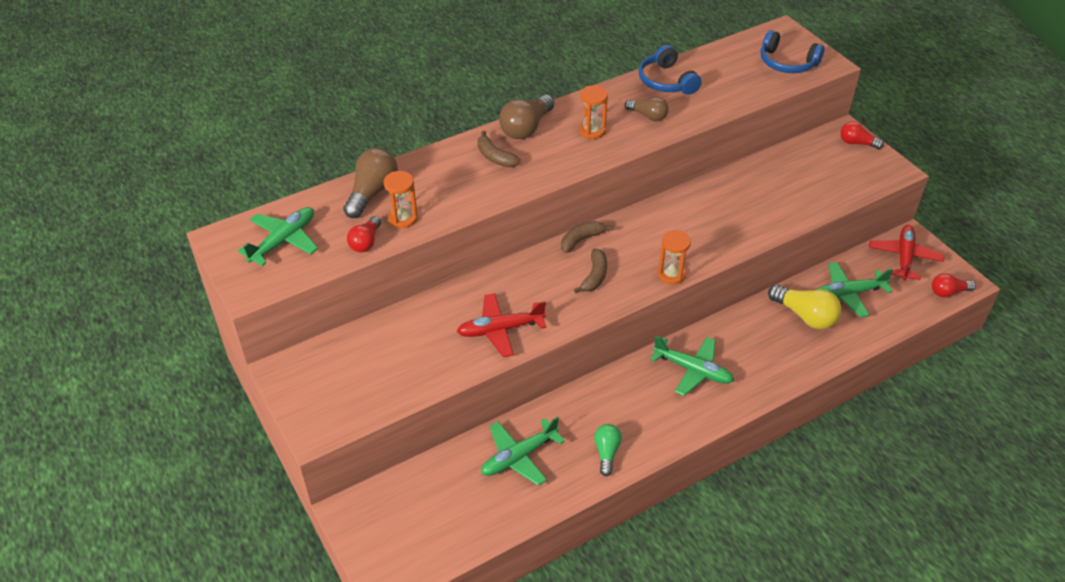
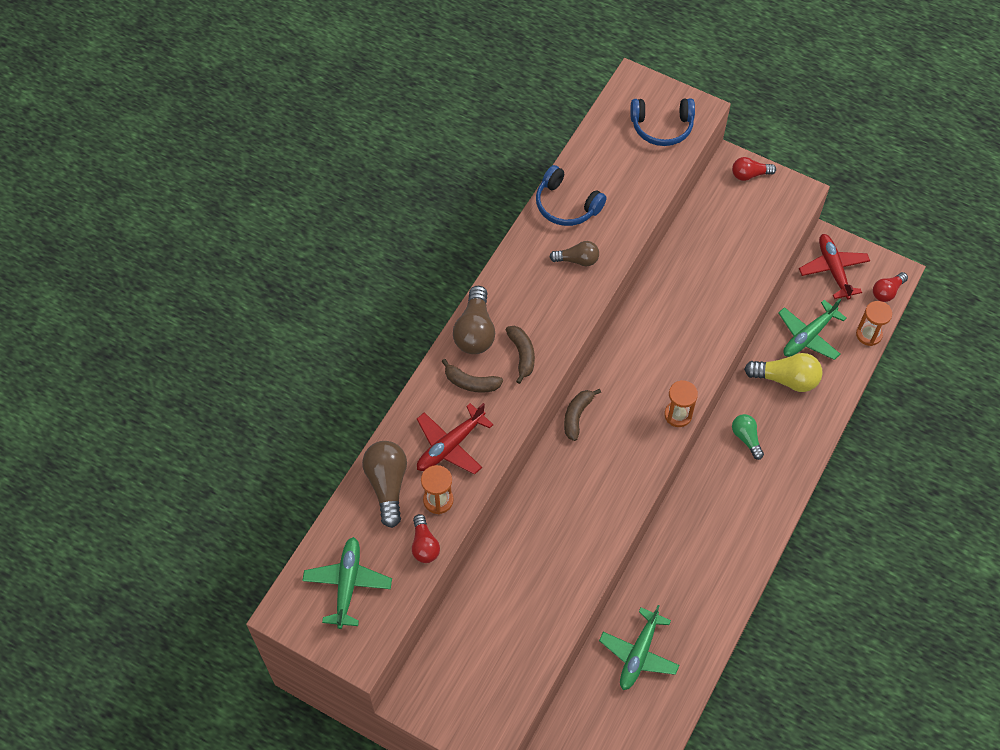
camera: 30 degrees left, 15 degrees up
(500, 330) = (571, 554): red plane -> red plane (450, 446)
(592, 131) = (538, 304): orange hourglass -> orange hourglass (868, 334)
(594, 276) = (614, 451): brown banana -> brown banana (522, 355)
(607, 453) = (706, 609): green light bulb -> green light bulb (746, 438)
(693, 370) = (727, 487): green plane -> none

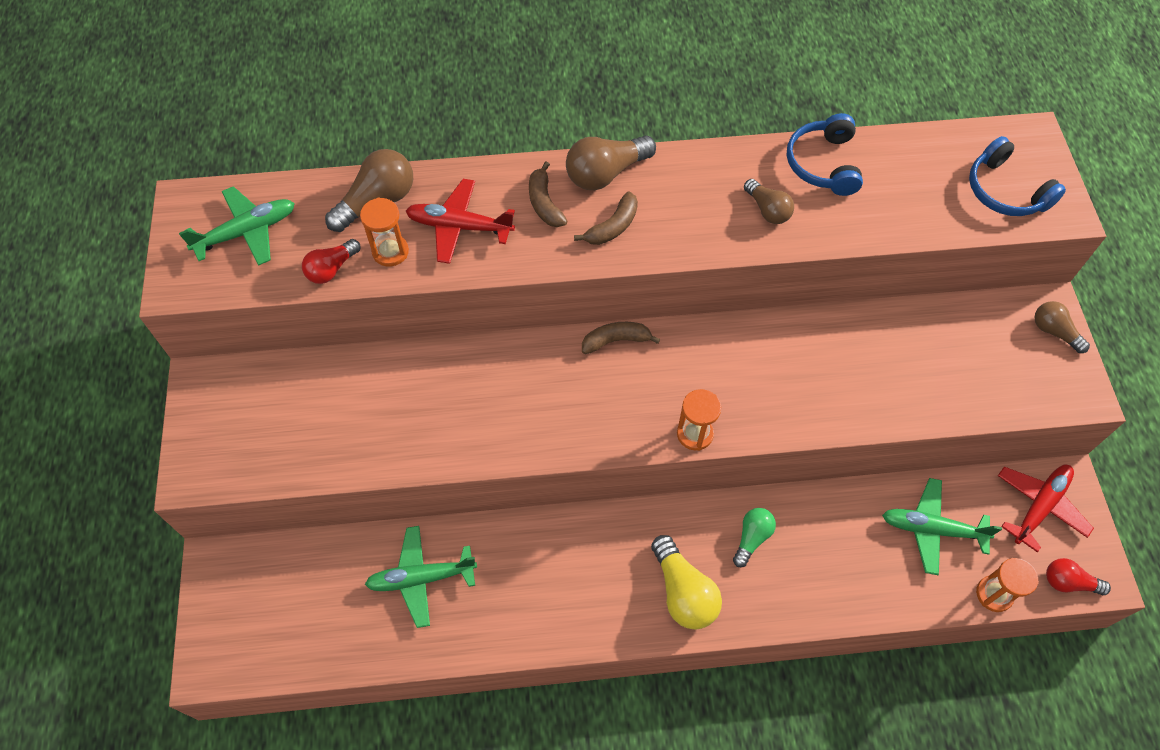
camera: 55 degrees right, 0 degrees up
(749, 174) = (1054, 332): red light bulb -> brown light bulb
(786, 379) = (858, 537): yellow light bulb -> yellow light bulb (683, 592)

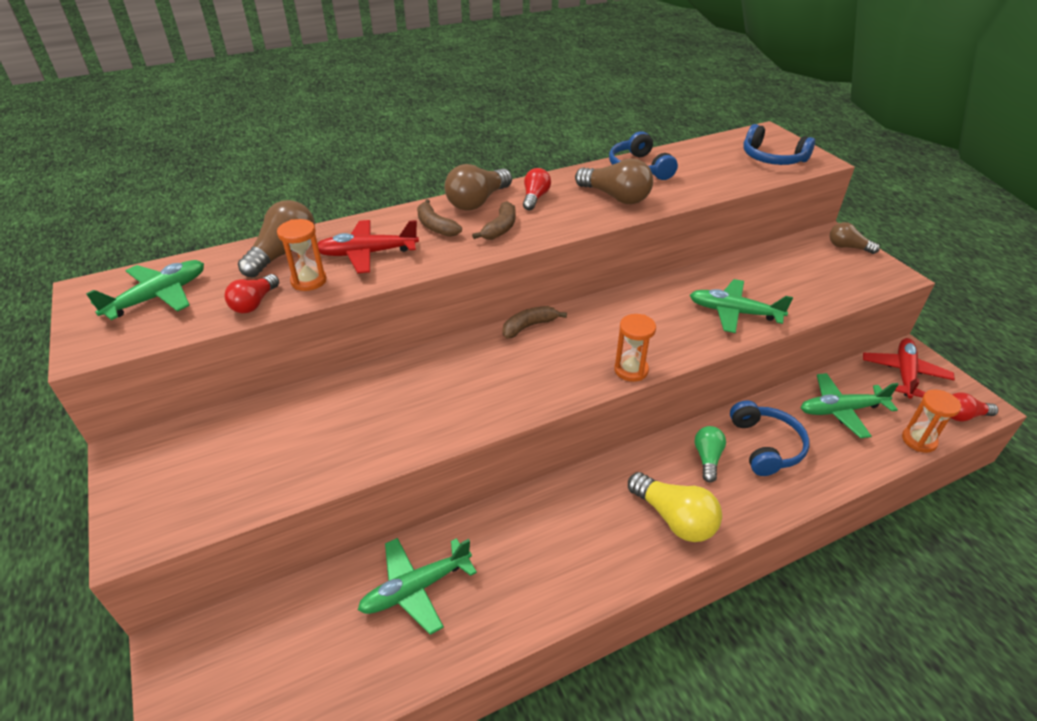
camera: 20 degrees left, 20 degrees down
(673, 185) = (535, 198): none -> red light bulb
(767, 210) = (615, 197): brown light bulb -> brown light bulb, size x1.61
(821, 544) = (766, 446): none -> blue headphones
(850, 390) = (734, 312): none -> green plane

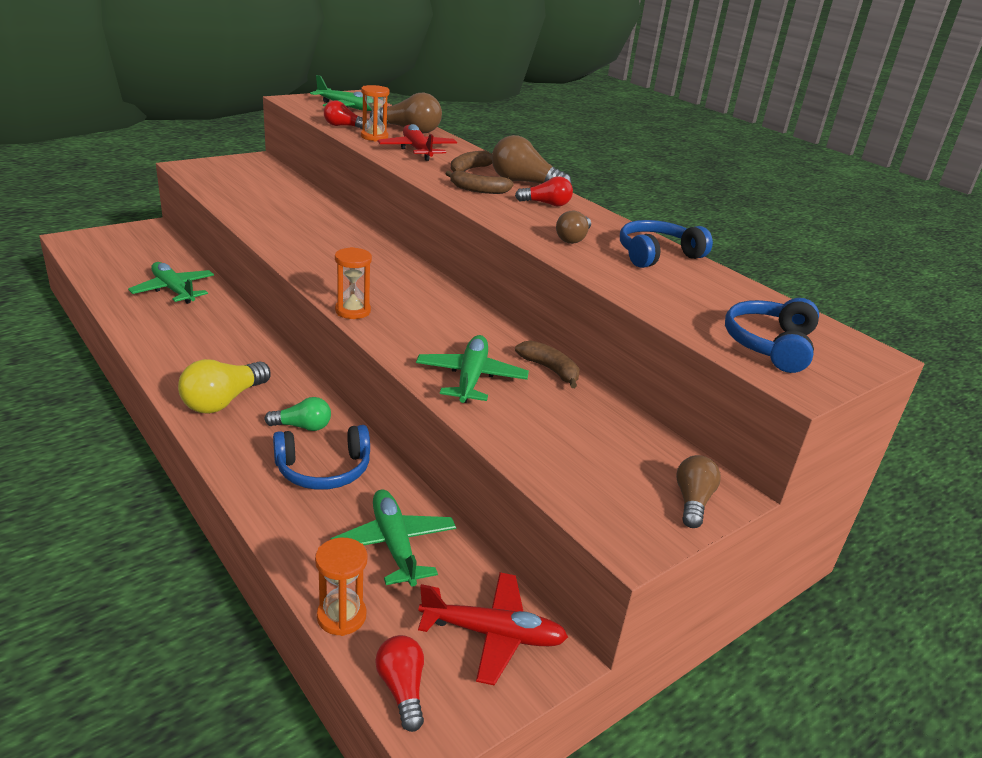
camera: 75 degrees right, 10 degrees down
(529, 326) = (412, 267): brown banana -> brown banana (550, 369)
(615, 197) = (573, 239): brown light bulb -> brown light bulb, size x0.62

